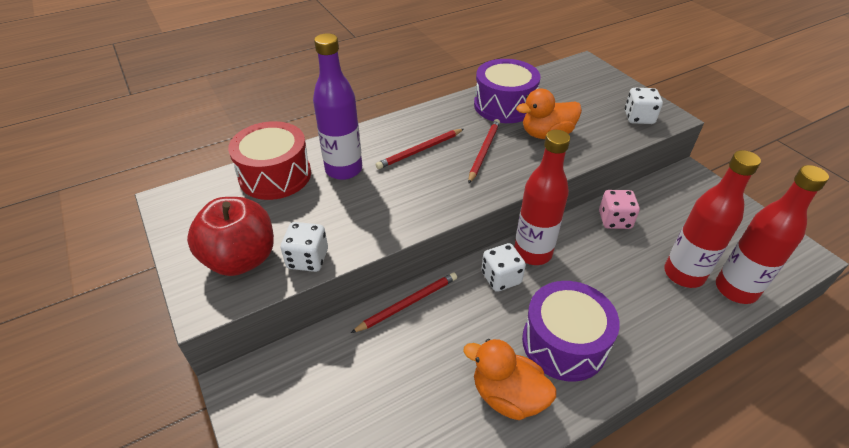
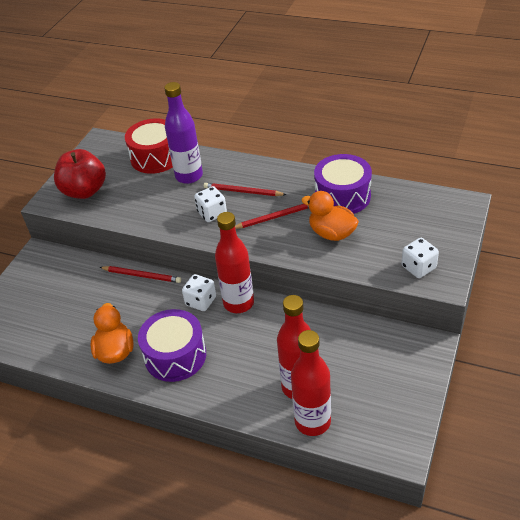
camera: 55 degrees right, 0 degrees up
(307, 259) = (106, 211): white dice -> white dice (212, 213)
(614, 220) = (318, 326): pink dice -> none

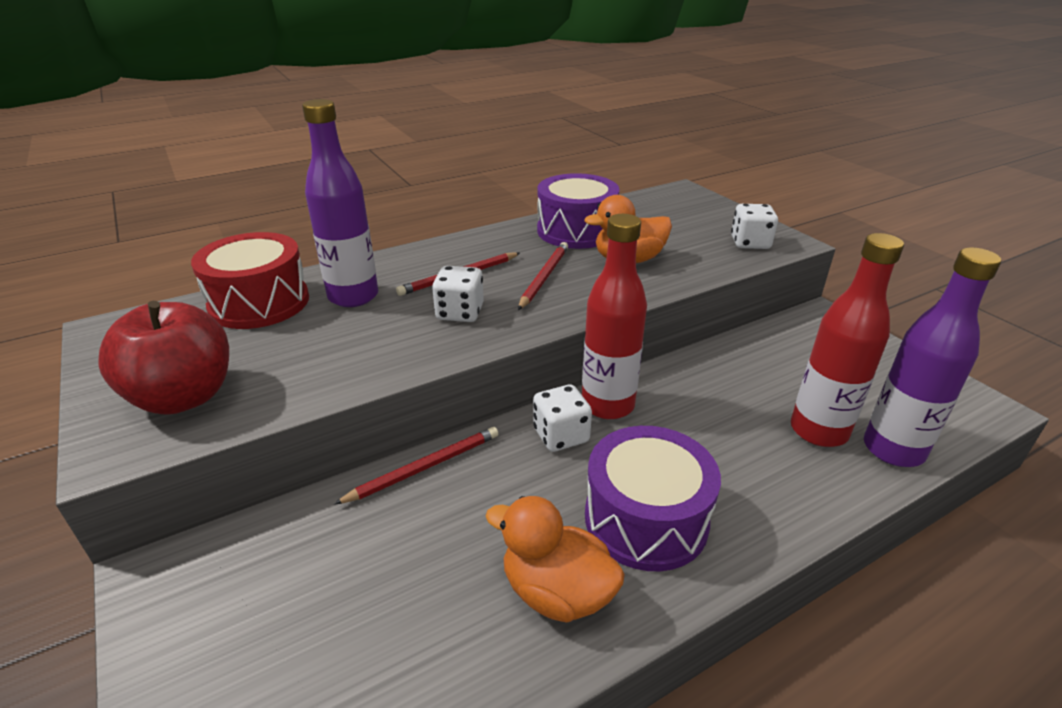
camera: 55 degrees left, 10 degrees down
(312, 421) = (893, 450): red bottle -> purple bottle

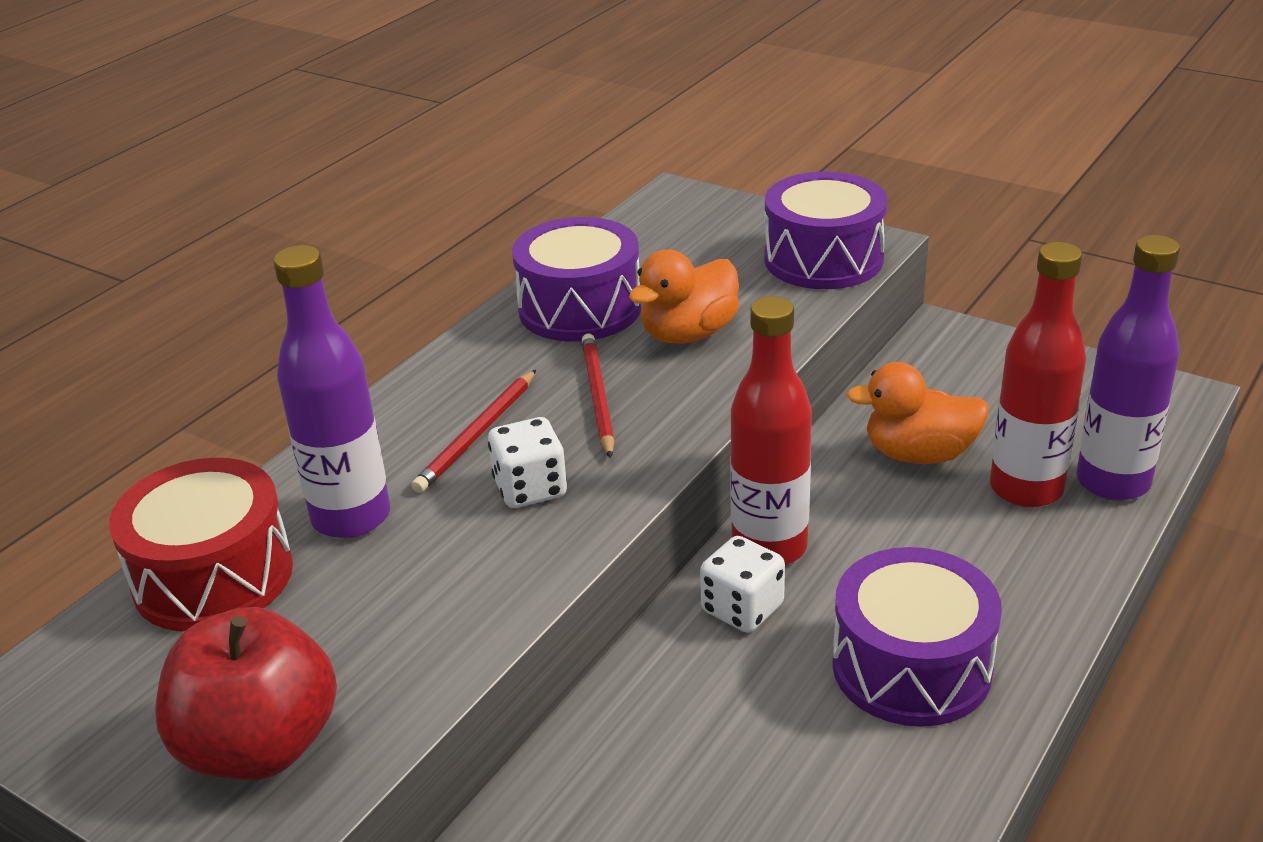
camera: 25 degrees left, 0 degrees up
(424, 467) = (605, 716): red pencil -> none
(556, 592) = (875, 786): orange duck -> orange duck (919, 454)
(750, 243) = (823, 259): white dice -> purple drum

